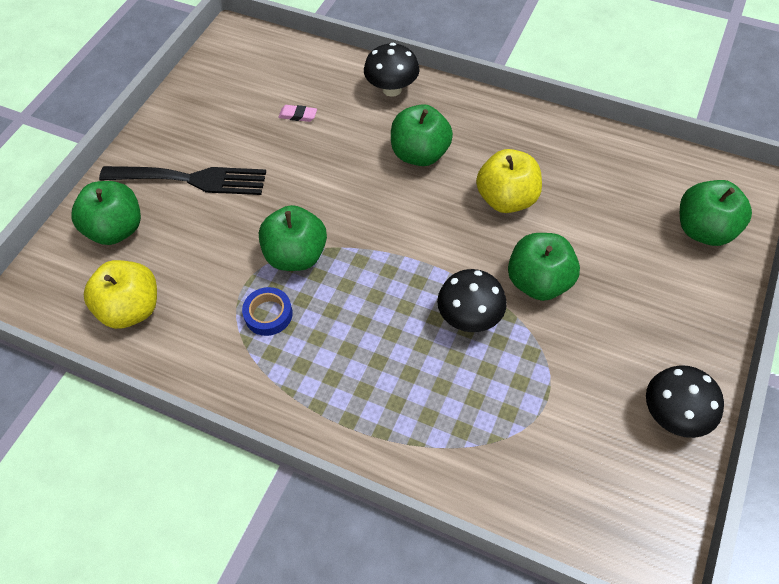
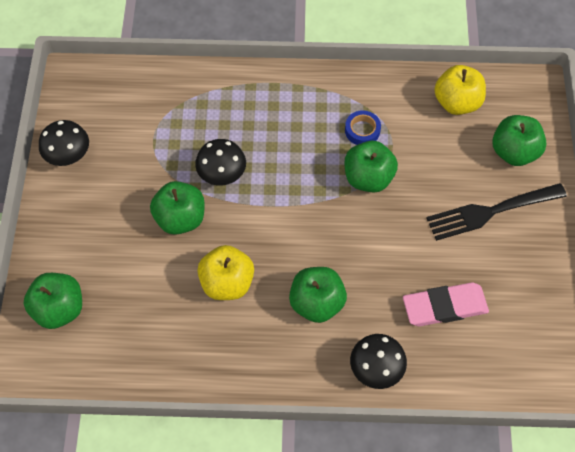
camera: 155 degrees right, 5 degrees up
(298, 115) = (444, 307): pink eraser -> pink eraser, size x2.29

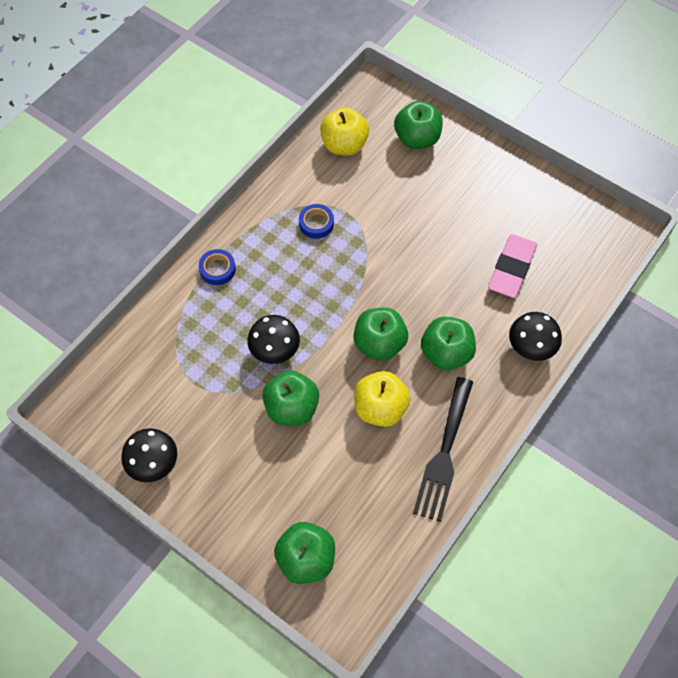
camera: 55 degrees left, 0 degrees up
(263, 90) = (217, 269): none -> blue tape
(368, 178) = (363, 247): green apple -> green apple (379, 344)
(490, 212) = (455, 187): black fork -> black fork (444, 454)

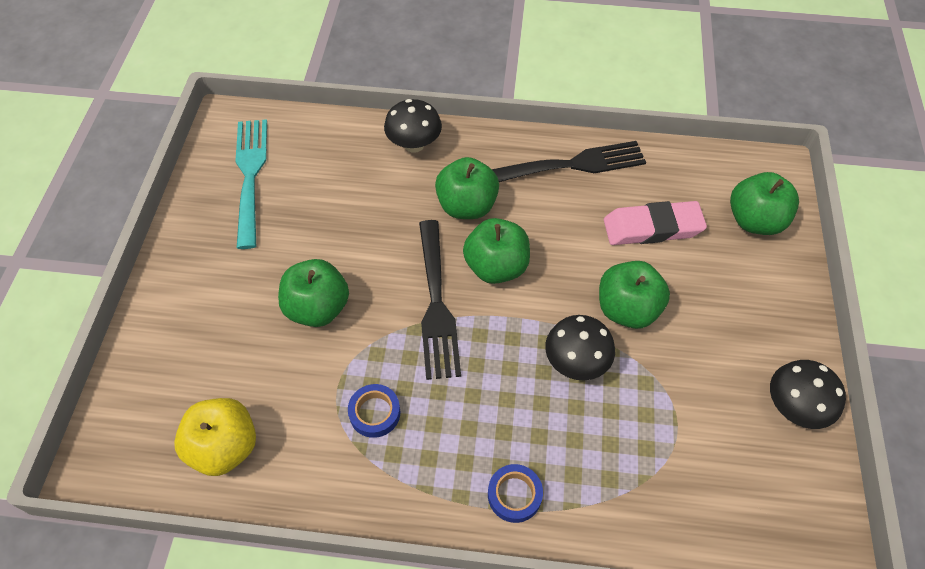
camera: 120 degrees left, 5 degrees down
(371, 292) = (436, 304): none -> black fork
(380, 408) = (567, 233): yellow apple -> none
(417, 139) = (175, 363): green apple -> green apple (317, 308)
(511, 268) = (328, 192): pink eraser -> pink eraser (652, 227)
(556, 227) = (250, 175): none -> turquoise fork

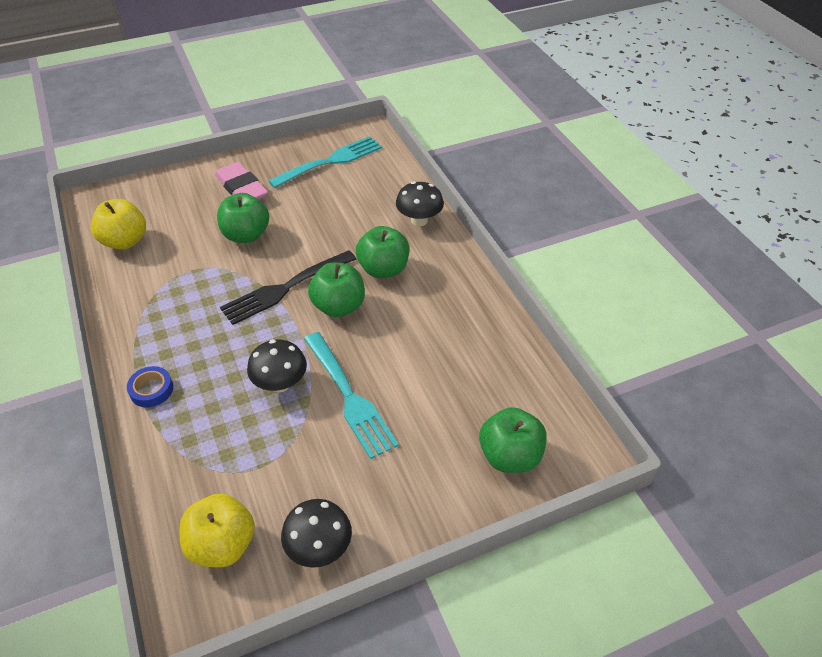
camera: 60 degrees right, 10 degrees down
(375, 413) = (181, 295): blue tape -> none
(572, 165) = (473, 312): black fork -> none
(627, 309) = (350, 397): green apple -> turquoise fork
(652, 227) = (446, 385): pink eraser -> pink eraser (241, 188)
(758, 491) = (222, 545): none -> yellow apple

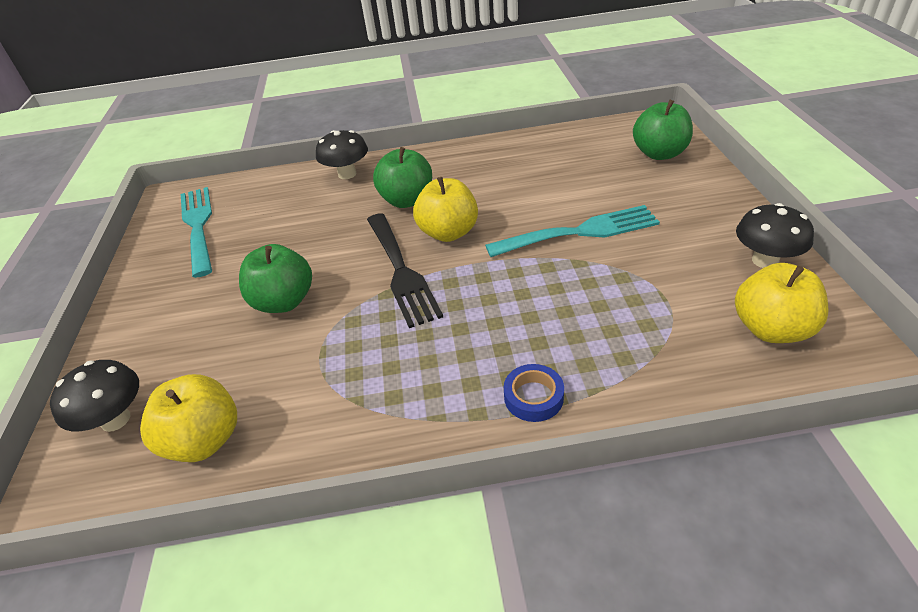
camera: 70 degrees left, 5 degrees down
(241, 188) = (183, 304): pink eraser -> none
(280, 383) = (550, 279): black mushroom -> black mushroom (115, 419)
(338, 306) = (448, 232): green apple -> yellow apple

